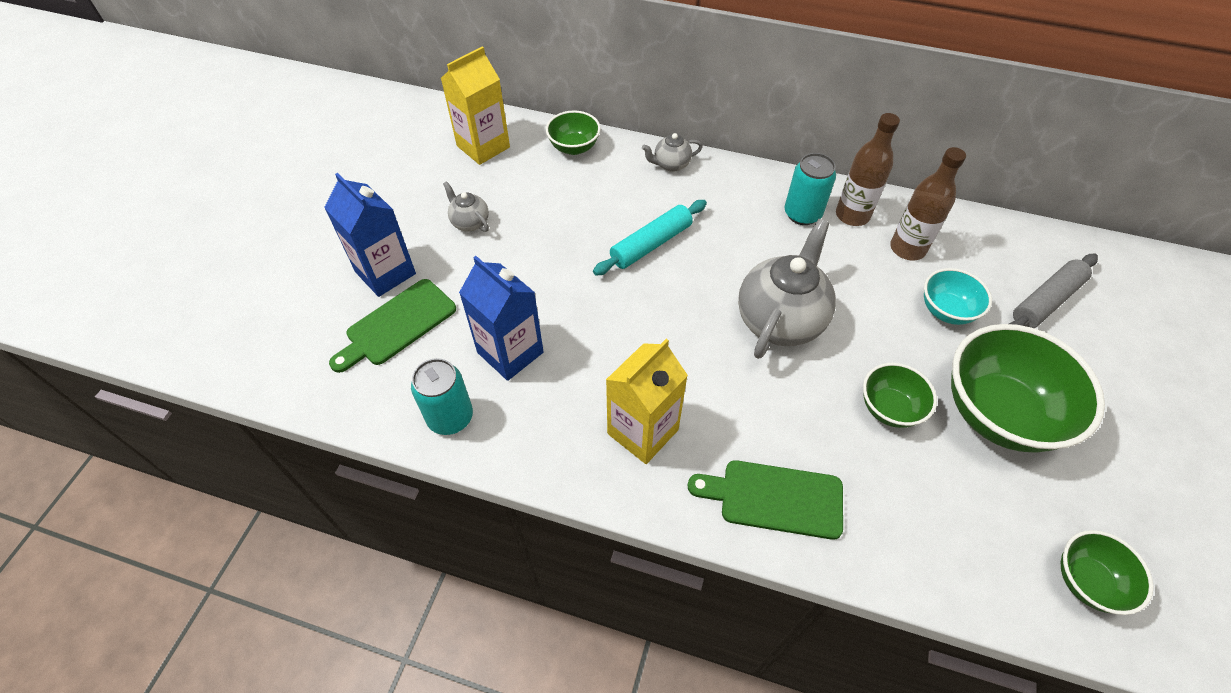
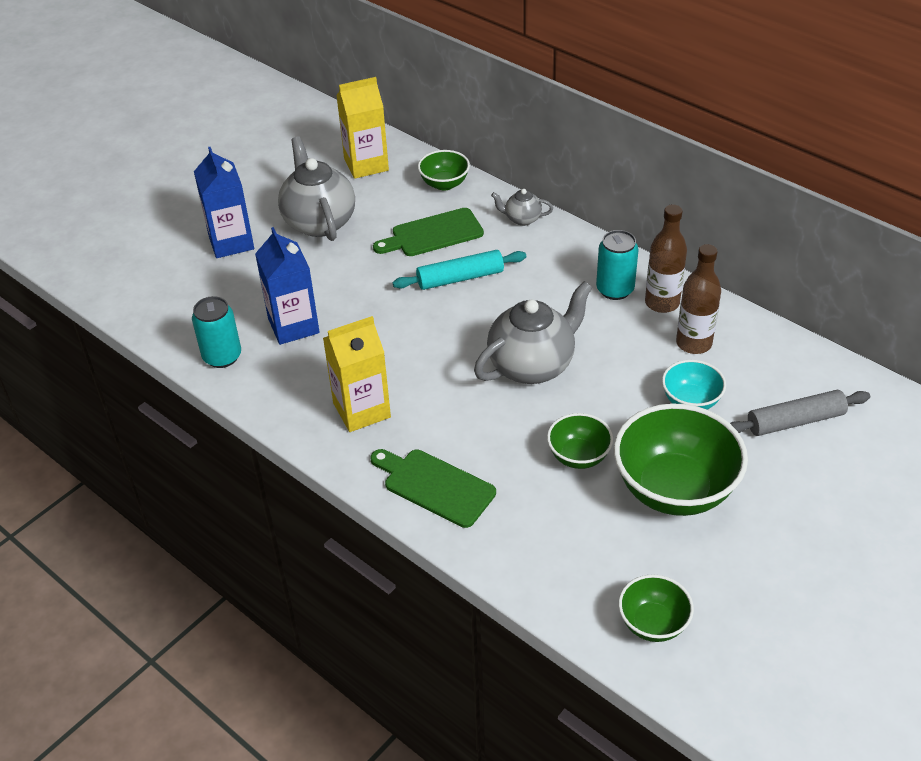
camera: 25 degrees right, 10 degrees down
(397, 325) = (219, 282): green cutting board -> green cutting board (433, 234)
(470, 222) = (319, 222): grey teapot -> grey teapot, size x2.09

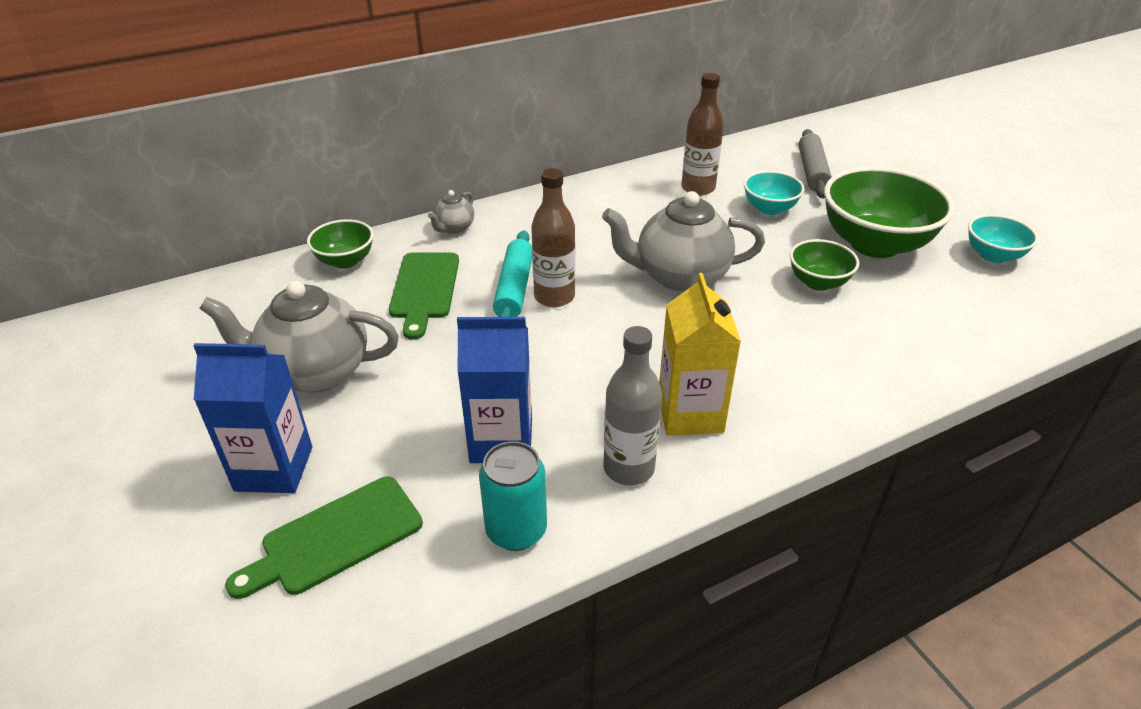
camera: 70 degrees left, 5 degrees down
(294, 392) = (628, 468): none -> grey bottle
(366, 164) = (245, 308): yellow carton -> none
(435, 486) = (833, 384): green cutting board -> green cutting board (335, 537)
(532, 365) = (680, 277): grey teapot -> grey teapot turned 75 degrees counterclockwise
(615, 289) = (601, 206): turquoise can -> none
(653, 623) = (1033, 296): green bowl -> none
(662, 303) = (636, 189): brown bottle -> brown bottle (554, 297)
(715, 588) = (993, 256): none -> turquoise bowl

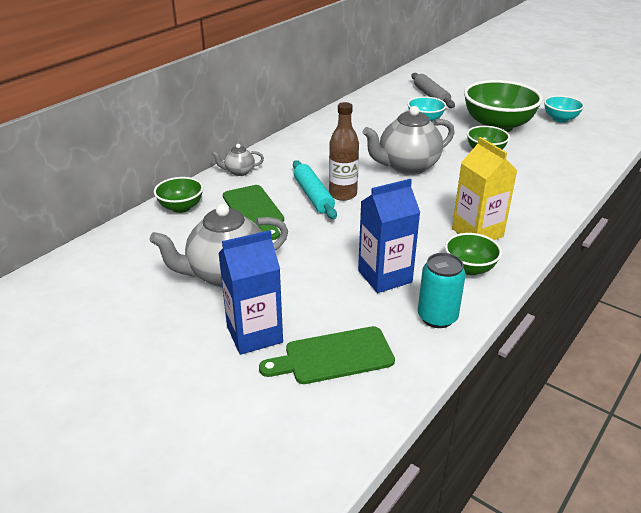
camera: 25 degrees left, 5 degrees down
(335, 537) = (333, 356): green cutting board -> green cutting board turned 45 degrees clockwise
(454, 228) = (239, 172): grey teapot -> grey teapot turned 75 degrees clockwise
(628, 468) = (469, 268): grey bottle -> green bowl
(698, 188) = (374, 118): brown bottle -> none

